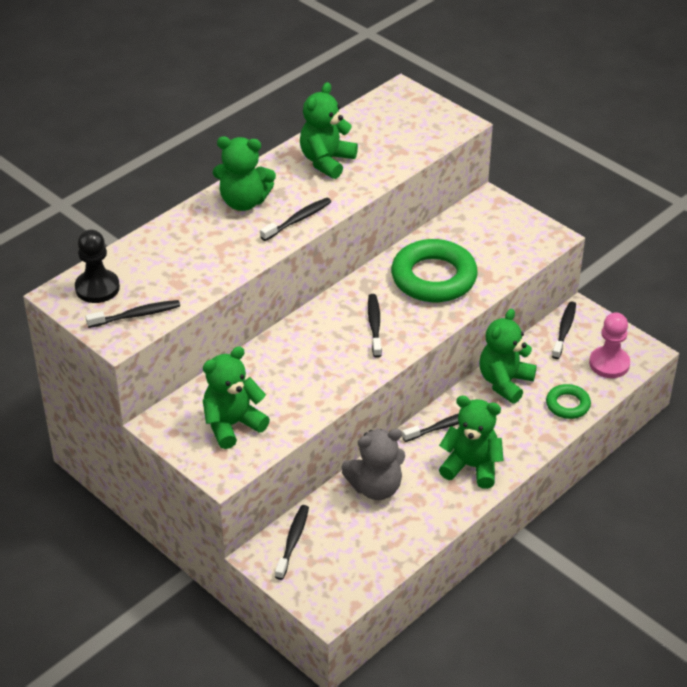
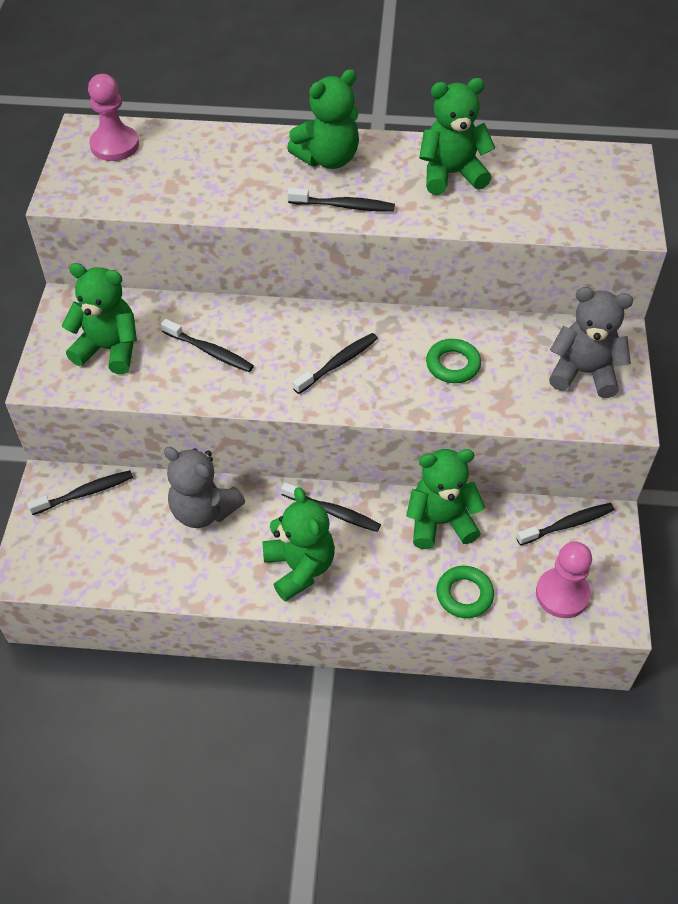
camera: 50 degrees right, 10 degrees up
(97, 288) = (114, 145): black pawn -> pink pawn
(136, 315) = (102, 187): black toothbrush -> black toothbrush (210, 351)
(244, 202) = (328, 159): green teddy bear -> green teddy bear turned 90 degrees counterclockwise
(434, 278) = (453, 365): green ring -> green ring, size x0.51
(501, 230) = (584, 372): none -> grey teddy bear

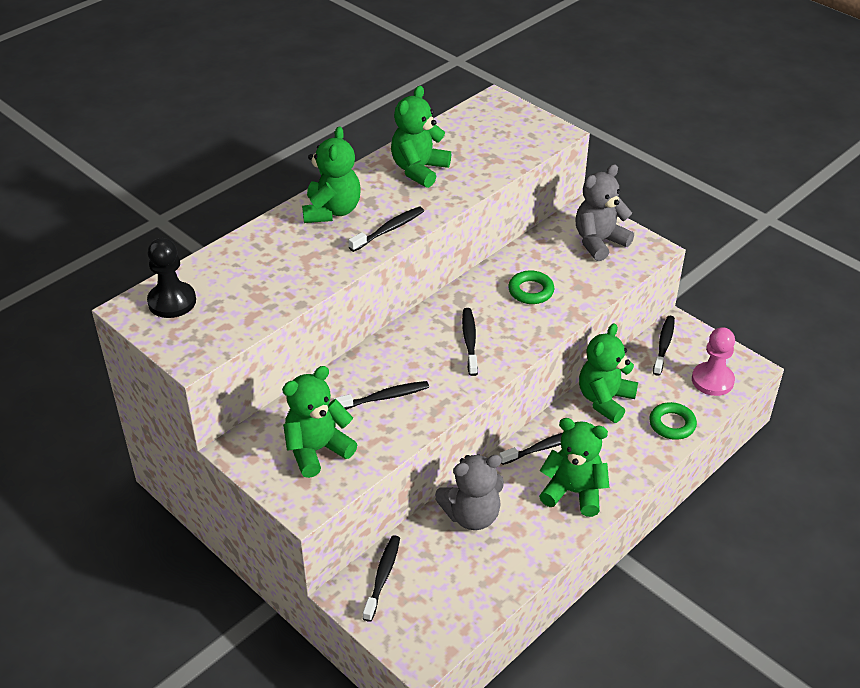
camera: 50 degrees left, 10 degrees down
(114, 145) = (172, 302): pink pawn -> black pawn

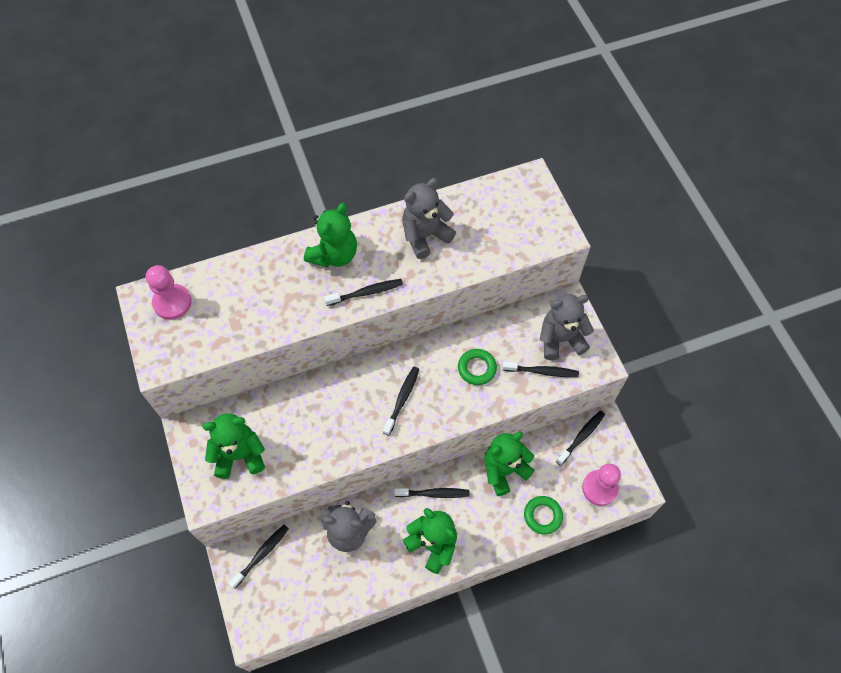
camera: 25 degrees right, 20 degrees up
(172, 302) = (172, 302): black pawn -> pink pawn
(384, 397) = (311, 427): black toothbrush -> black toothbrush (542, 371)
(419, 170) = (425, 236): green teddy bear -> grey teddy bear

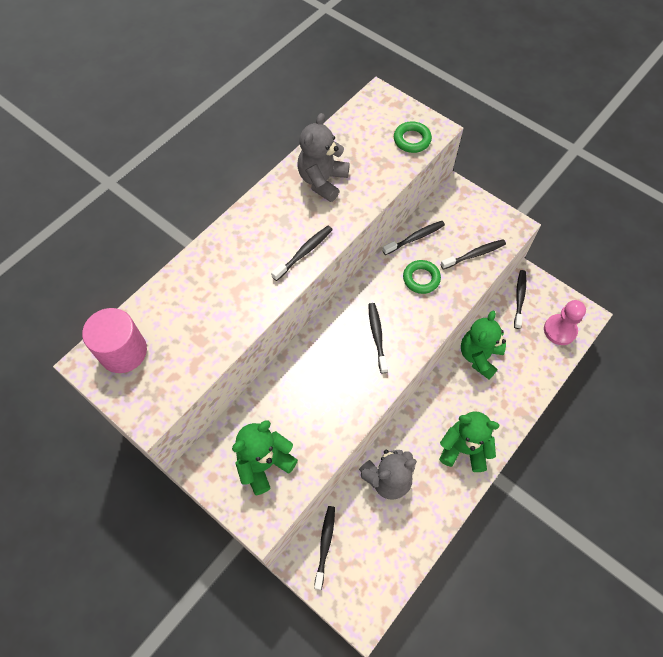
camera: 30 degrees left, 0 degrees up
(172, 302) = (123, 352): pink pawn -> pink cylinder
(334, 255) = (252, 234): green teddy bear -> none
(434, 493) = (437, 407): black toothbrush -> black toothbrush (415, 238)
(542, 516) = (533, 376): green ring -> green ring (412, 140)
(560, 339) = (471, 222): grey teddy bear -> none

